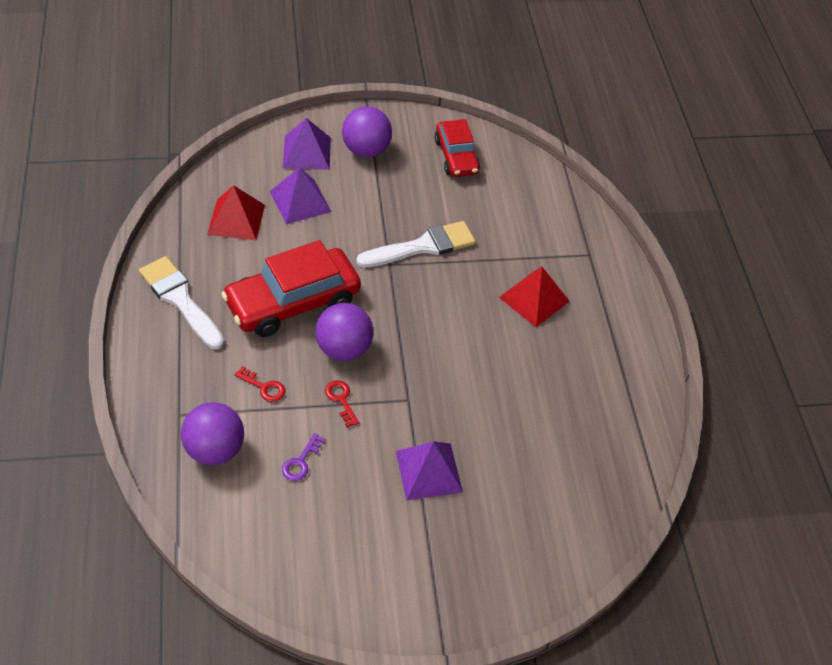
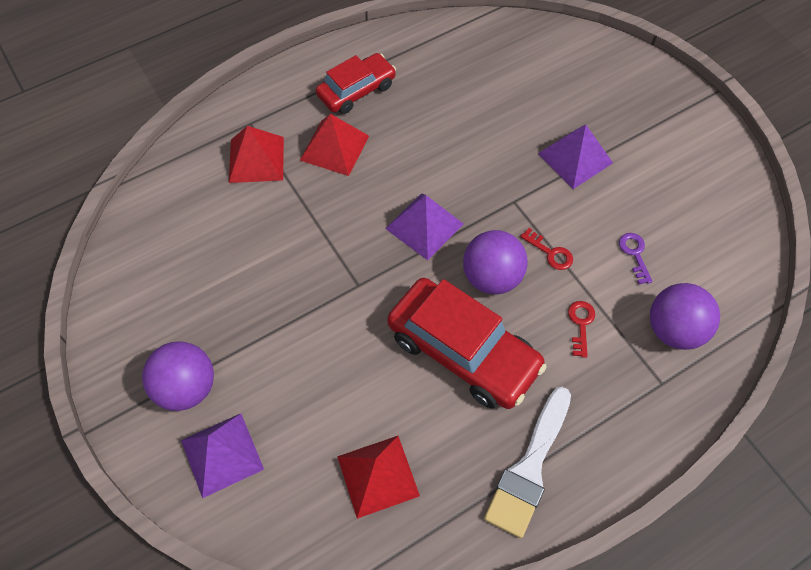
camera: 110 degrees left, 10 degrees up
(300, 201) = (311, 419): purple pyramid -> purple pyramid (424, 226)
(301, 461) = (634, 254): purple key -> purple key turned 105 degrees counterclockwise
(341, 400) = (550, 252): red key -> red key turned 90 degrees counterclockwise
(422, 246) = (316, 265): white brush -> none
(456, 156) = (155, 288): red car -> red car (356, 90)
(547, 245) = (256, 159): none -> red pyramid

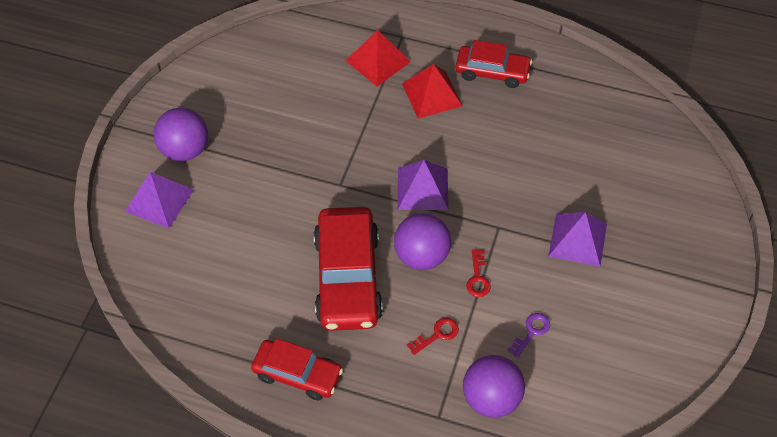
camera: 50 degrees right, 5 degrees down
(378, 476) = (216, 291): red pyramid -> none
(529, 468) = (297, 374): white brush -> red car

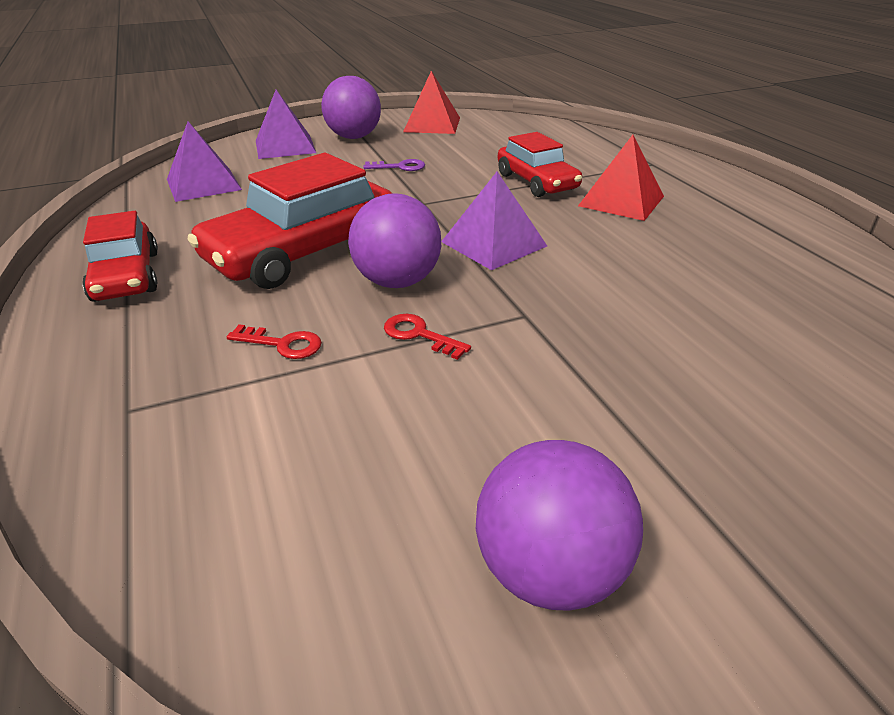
camera: 50 degrees right, 20 degrees down
(378, 61) = (601, 165): red pyramid -> red pyramid (432, 124)
(478, 278) = (419, 335): red key -> red key turned 75 degrees clockwise
(491, 398) = (204, 448): purple ball -> purple ball (549, 570)
(492, 72) = (723, 218): red car -> red car (537, 182)
(531, 332) = (382, 430): purple key -> purple key (399, 167)
(577, 240) = (617, 393): purple pyramid -> purple pyramid (203, 184)

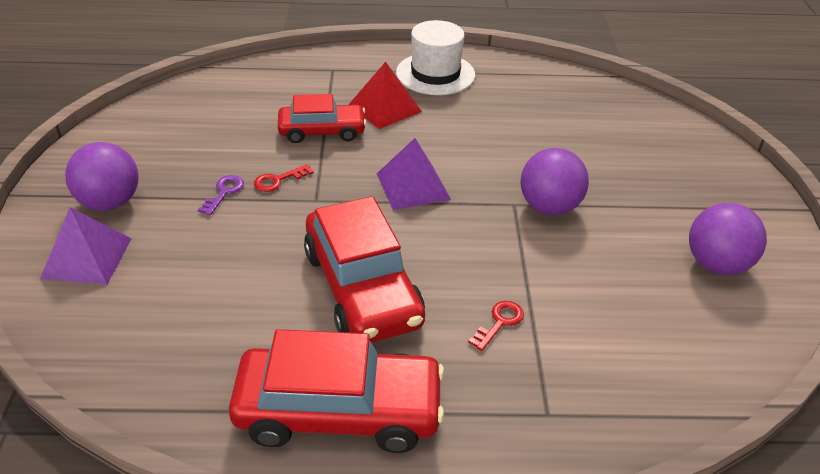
camera: 70 degrees left, 5 degrees up
(126, 276) = (339, 411): red car -> red car, size x1.62
(203, 184) = (147, 338): purple pyramid -> none
(397, 281) = (442, 247): purple ball -> purple ball (549, 207)
(419, 335) = (517, 255): red key -> red key (278, 180)
(432, 124) = (128, 143): red pyramid -> none
(736, 213) = (435, 74): none -> white hat

